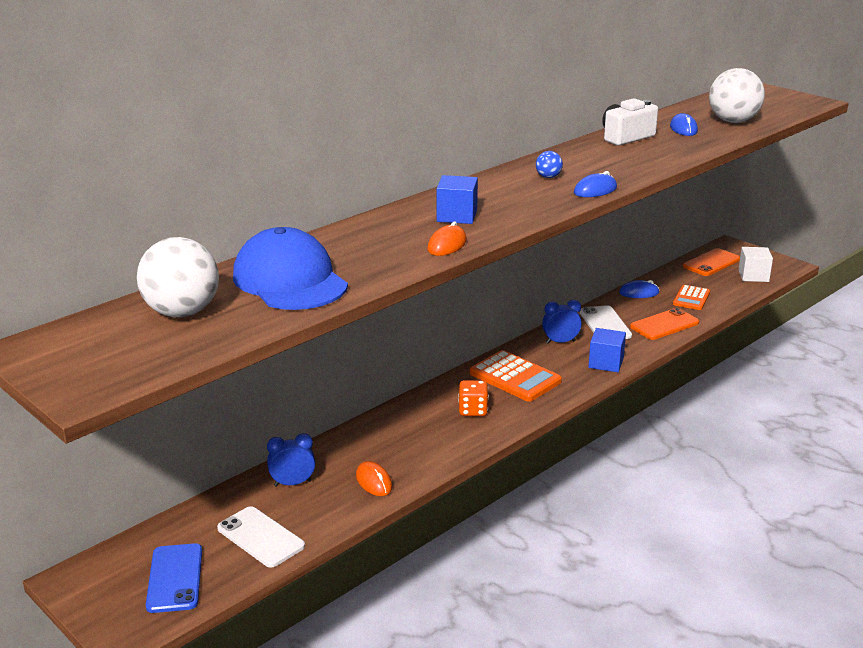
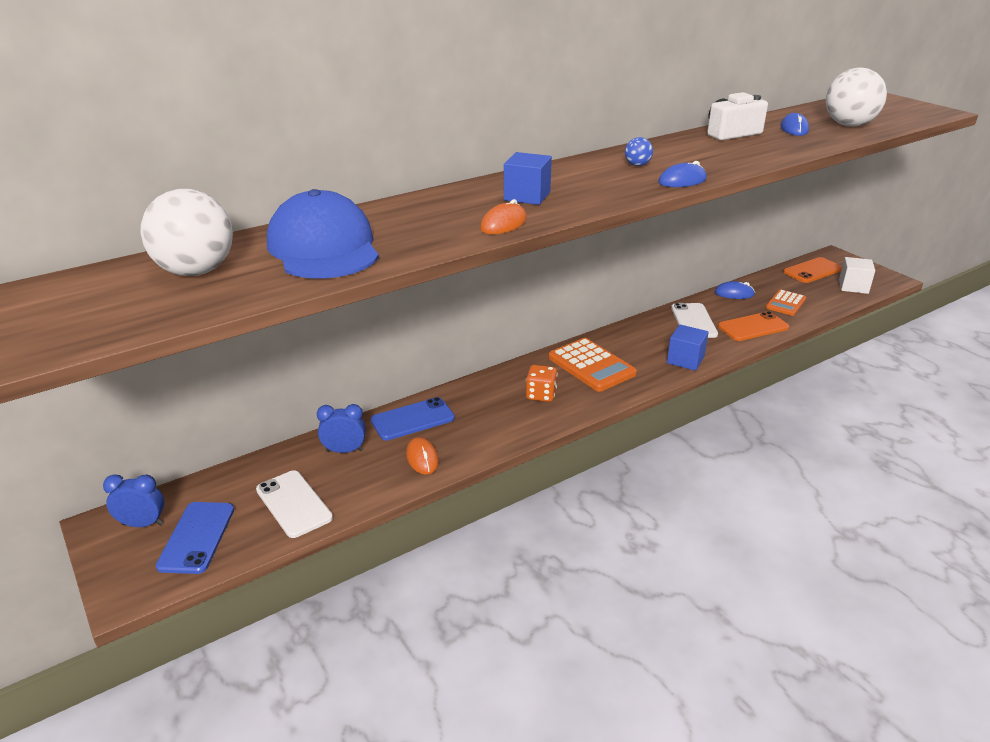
camera: 10 degrees right, 5 degrees up
(351, 447) = (412, 419): none -> blue phone
(560, 342) = (645, 334): blue clock -> blue clock (142, 524)

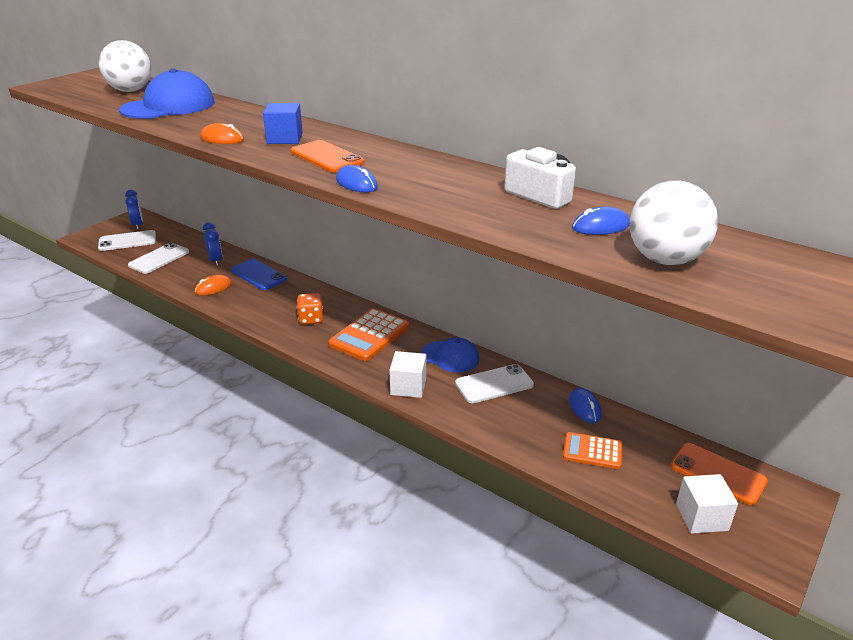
camera: 70 degrees right, 0 degrees up
(197, 537) = (127, 241): blue phone -> white phone
(637, 165) = (391, 164): blue ball -> none
(645, 332) = (450, 357): none -> blue cap
(685, 360) = (408, 386): blue cube -> white cube
(753, 327) = (509, 427): orange phone -> orange phone (326, 157)

